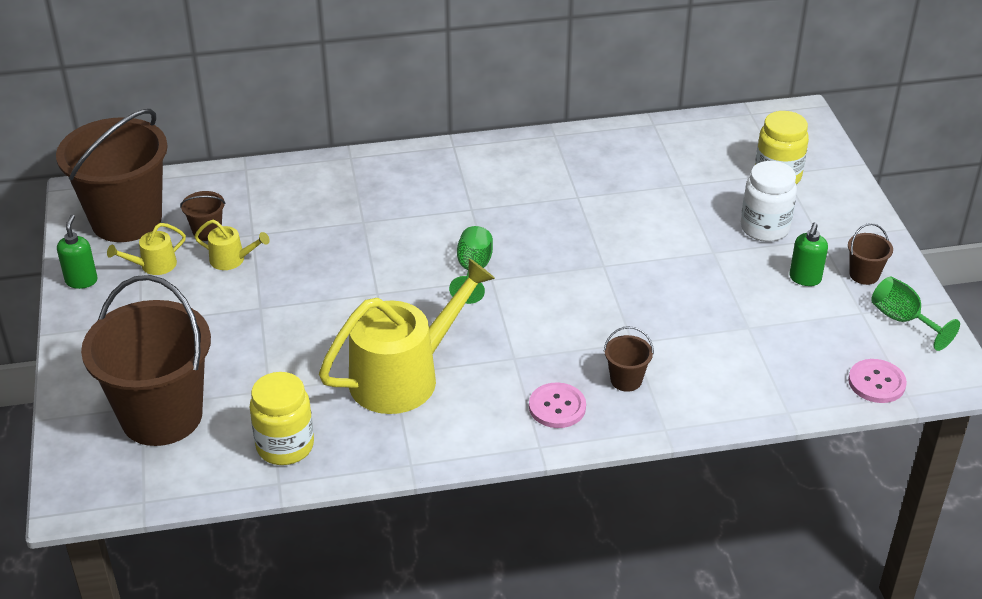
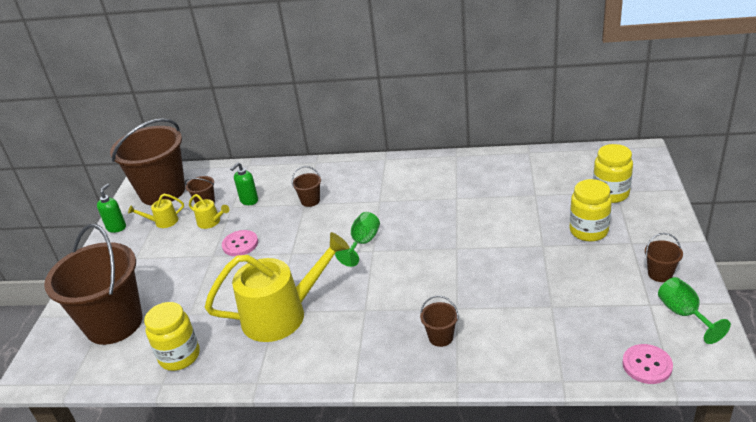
camera: 20 degrees right, 5 degrees down
(369, 216) = (310, 201): none -> brown bucket
(557, 407) = (380, 352): pink button -> pink button (240, 244)
(764, 228) = (588, 231): white jar -> yellow jar
(805, 278) = (609, 272): green soap dispenser -> green soap dispenser (249, 201)

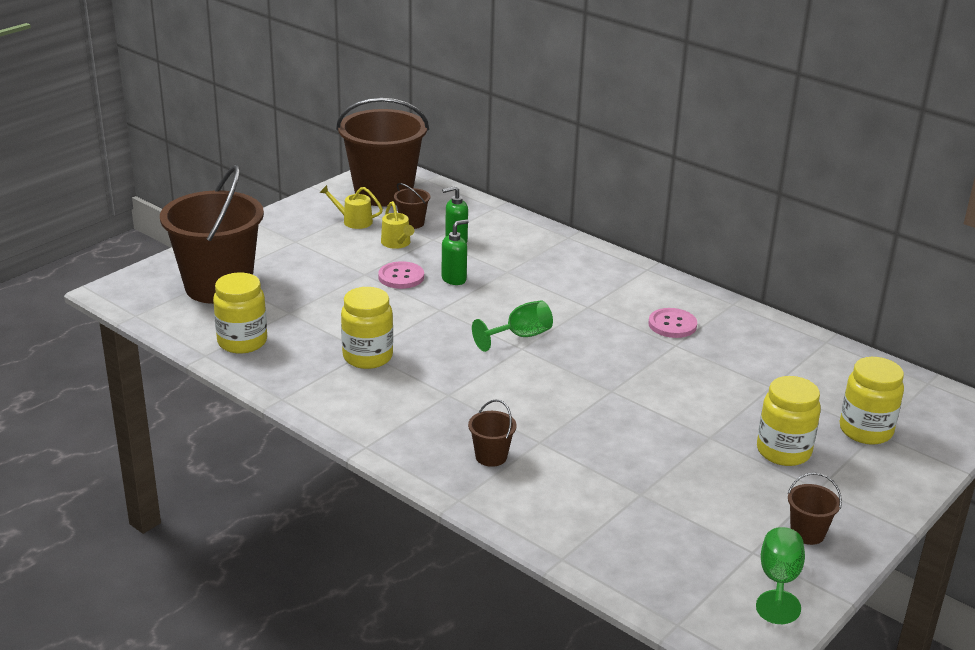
camera: 30 degrees right, 5 degrees down
(116, 227) = (307, 206): green soap dispenser -> green soap dispenser (454, 279)
(282, 314) = (367, 357): yellow watering can -> yellow jar
(310, 201) = (516, 271): brown bucket -> none
(647, 365) = (669, 597): pink button -> pink button (672, 325)

